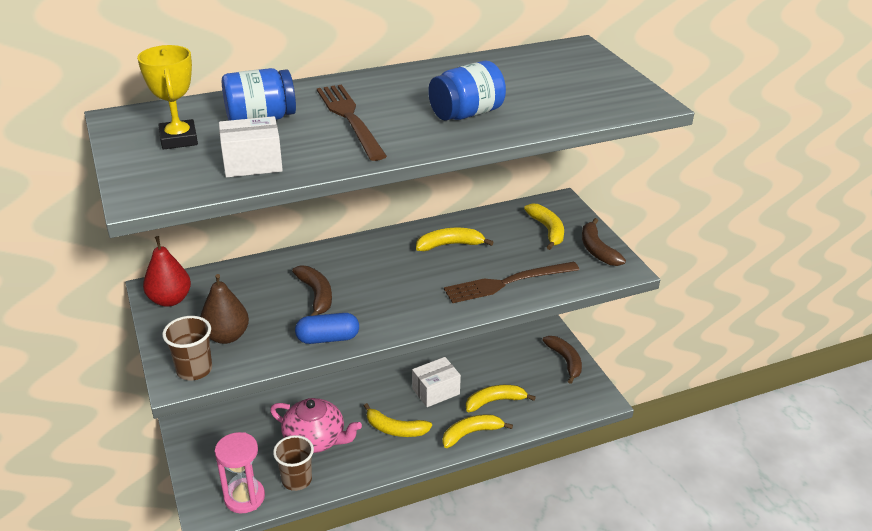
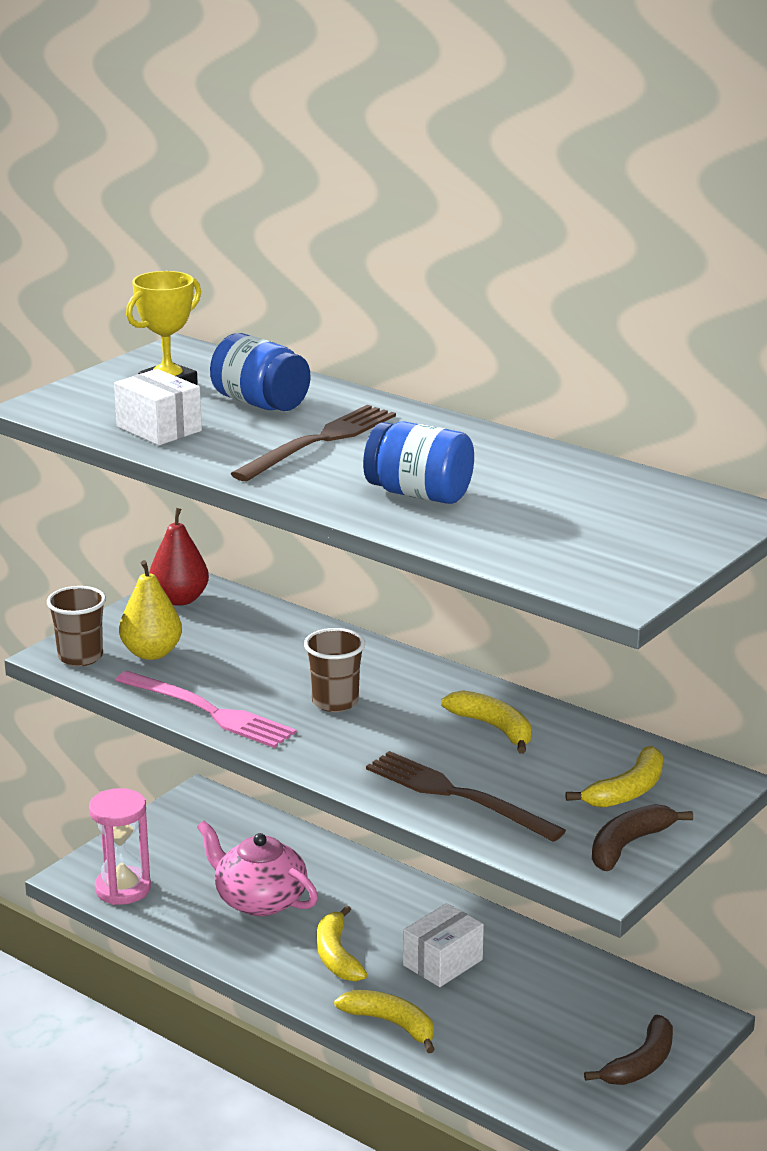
camera: 60 degrees right, 10 degrees down
(226, 336) = (151, 653): brown pear -> yellow pear
(297, 480) = (181, 914): brown cup -> brown cup (335, 702)
(315, 439) = (259, 900): pink teapot -> pink teapot turned 135 degrees clockwise
(316, 295) = (281, 677): brown banana -> none
(328, 338) = (208, 712): blue capsule -> pink fork
(435, 391) = (443, 962): white box -> white box turned 75 degrees counterclockwise
(495, 401) = (477, 1023): yellow banana -> none

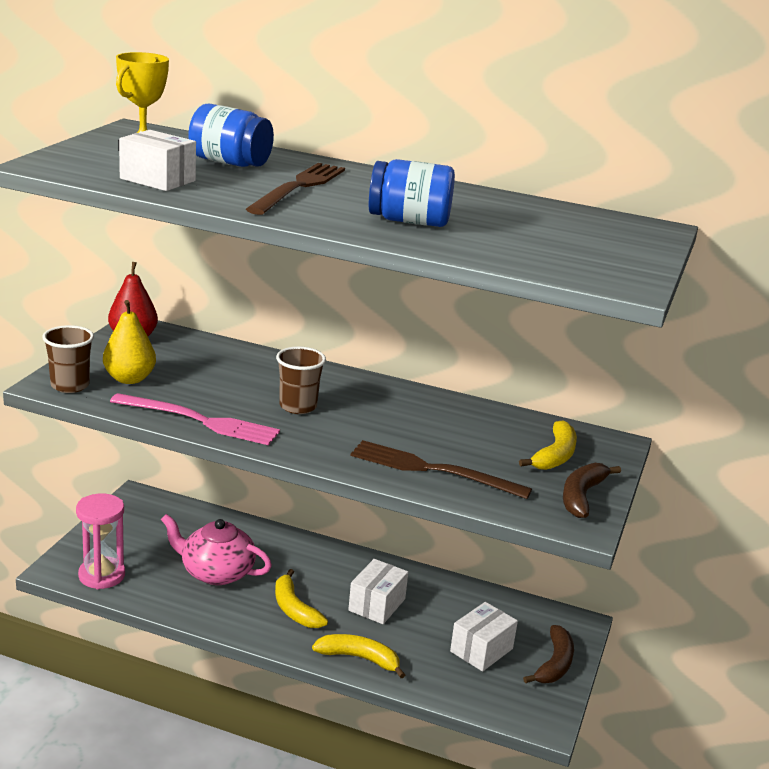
camera: 20 degrees left, 0 degrees up
(494, 728) = (430, 417): yellow banana -> none
(552, 1034) = (481, 650): none -> white box

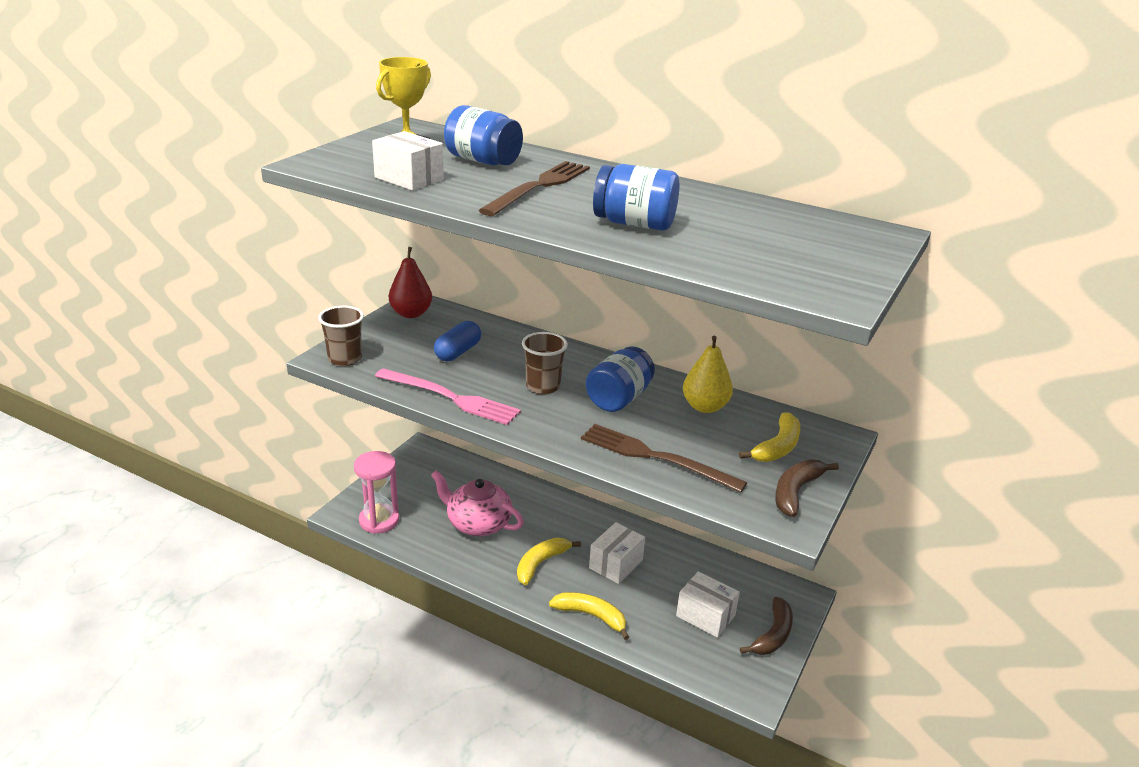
camera: 10 degrees right, 5 degrees up
(129, 379) = (398, 354): yellow pear -> yellow pear (705, 407)
(196, 375) = (458, 352): none -> blue capsule
(294, 609) = (540, 563): yellow banana -> yellow banana turned 60 degrees clockwise
(381, 415) = (618, 398): none -> blue jar
(481, 650) = (705, 616): white box -> white box turned 75 degrees clockwise

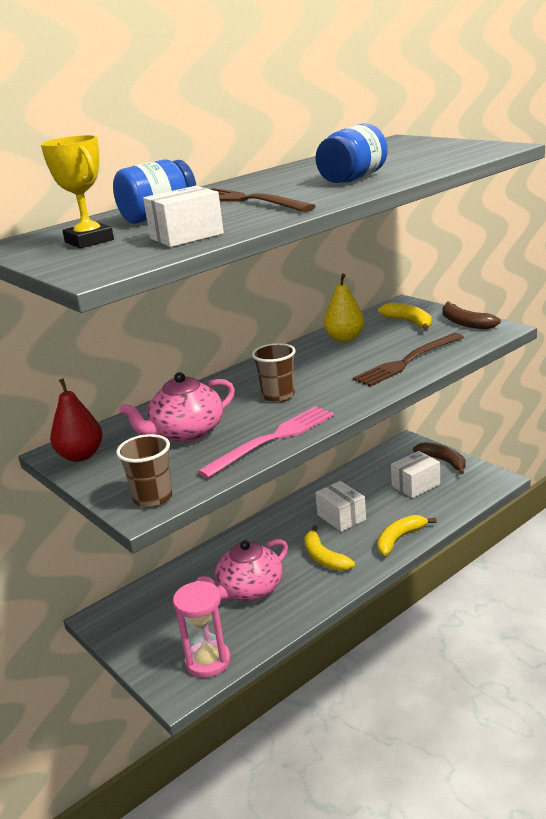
camera: 65 degrees left, 5 degrees down
(458, 352) = (186, 432): blue capsule -> pink teapot
(618, 398) = (316, 367): blue jar -> none

